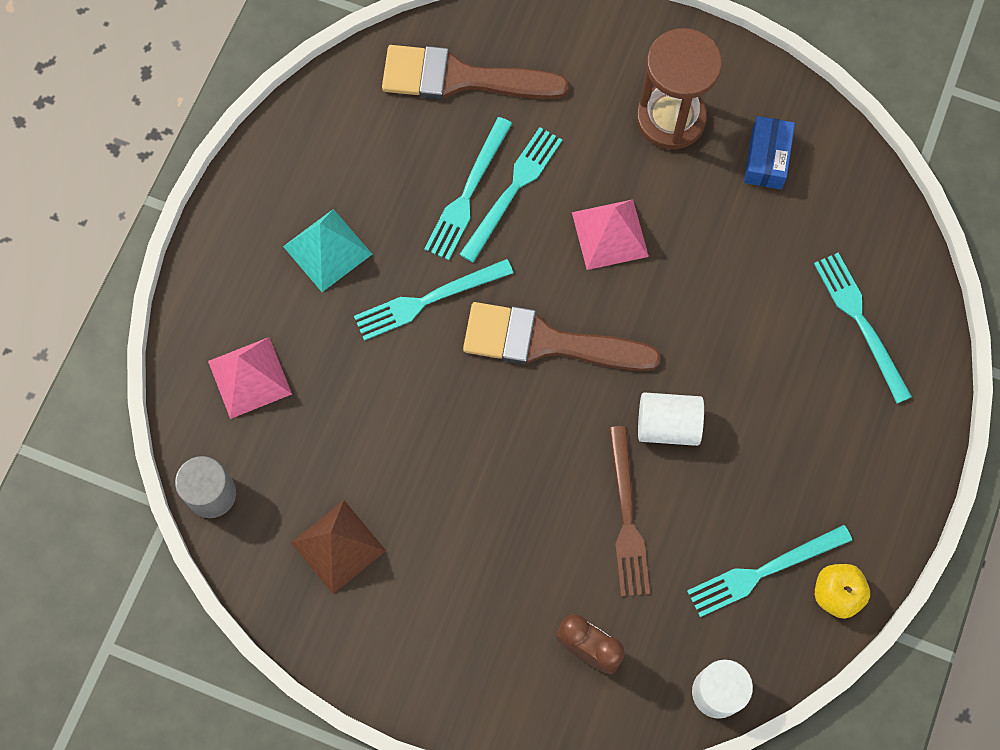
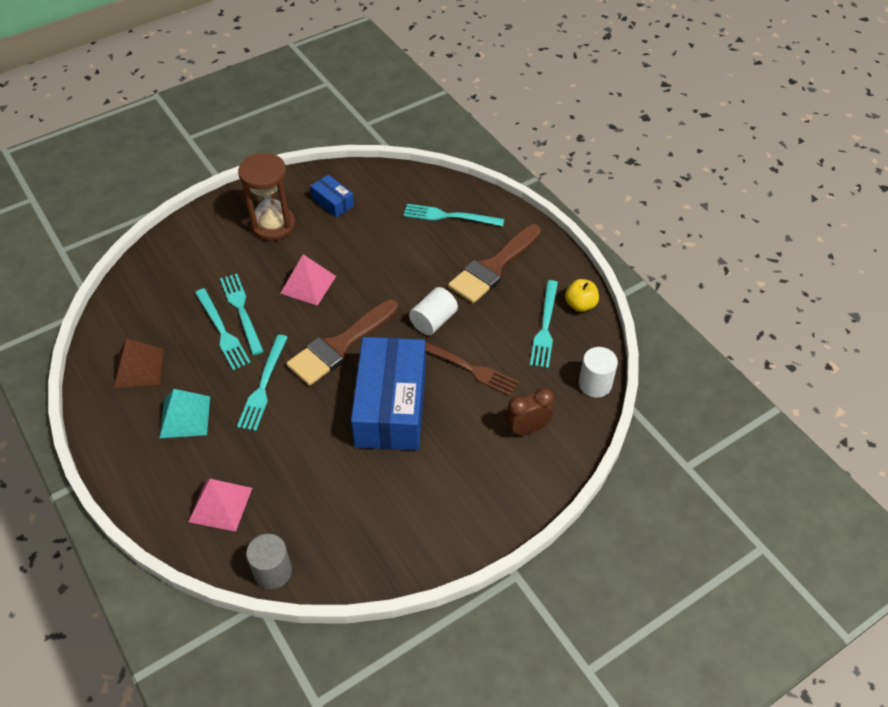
camera: 55 degrees left, 20 degrees down
(338, 546) = (366, 519): brown pyramid -> brown pyramid (139, 368)
(461, 78) = (155, 296): brown brush -> brown brush (493, 267)
(504, 466) = (391, 406): none -> blue box

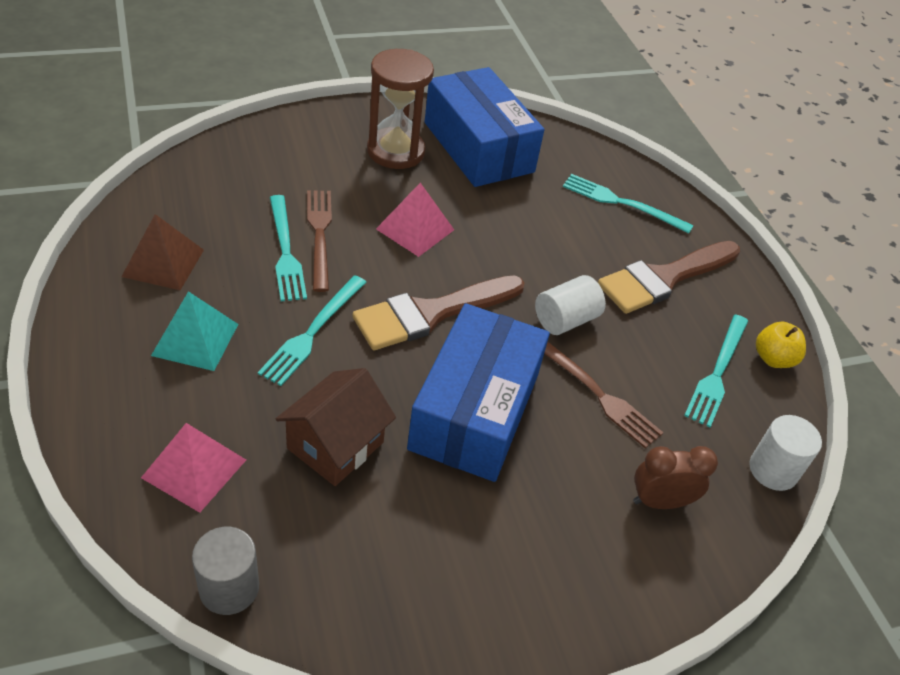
camera: 10 degrees right, 5 degrees down
(241, 311) = (319, 235): turquoise fork -> brown fork
(307, 459) = (335, 445): none -> brown house
(333, 202) = (478, 147): blue box -> blue box, size x2.24

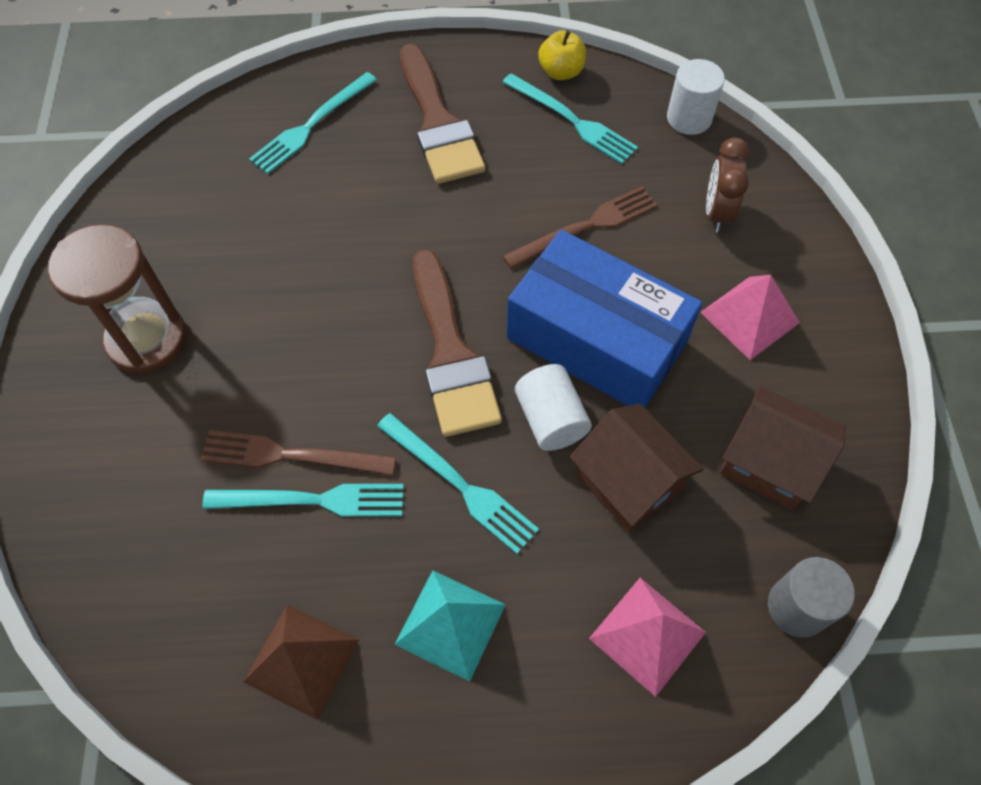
camera: 70 degrees left, 15 degrees up
(377, 559) = (769, 462): none -> brown house
(415, 229) = (306, 344): pink pyramid -> pink pyramid (749, 317)
(478, 147) = (167, 243): blue box -> none
(565, 320) = (482, 227): white cylinder -> white cylinder (551, 419)

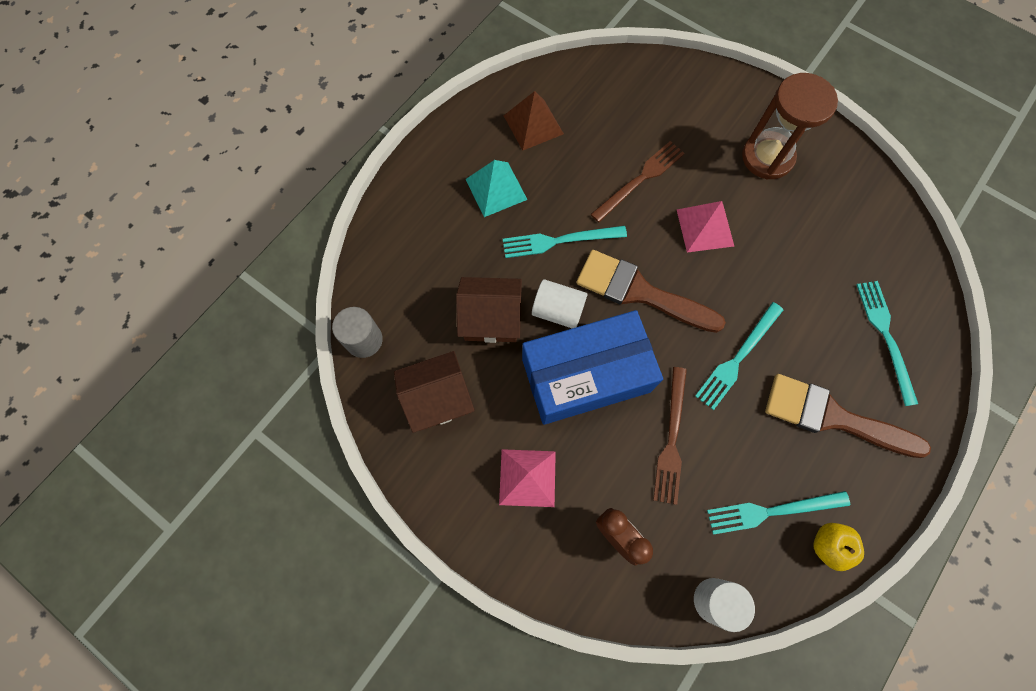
camera: 130 degrees right, 10 degrees up
(313, 500) = (607, 174): turquoise fork -> turquoise fork (738, 358)
(647, 635) = (415, 264): pink pyramid -> pink pyramid (705, 227)

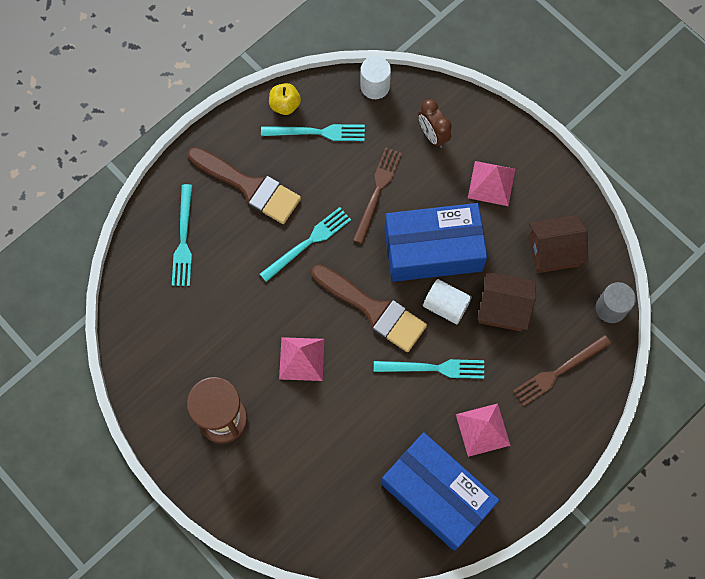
camera: 170 degrees left, 0 degrees up
(496, 189) = (483, 429): turquoise pyramid -> pink pyramid
(533, 124) = (437, 494): brown pyramid -> blue box
(640, 180) = (347, 416): brown fork -> brown fork (559, 371)

